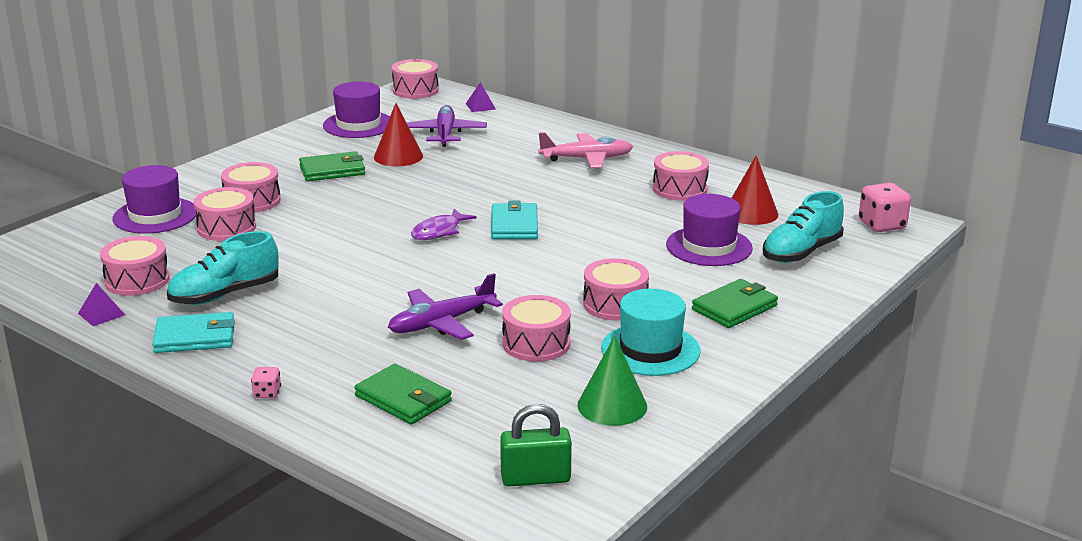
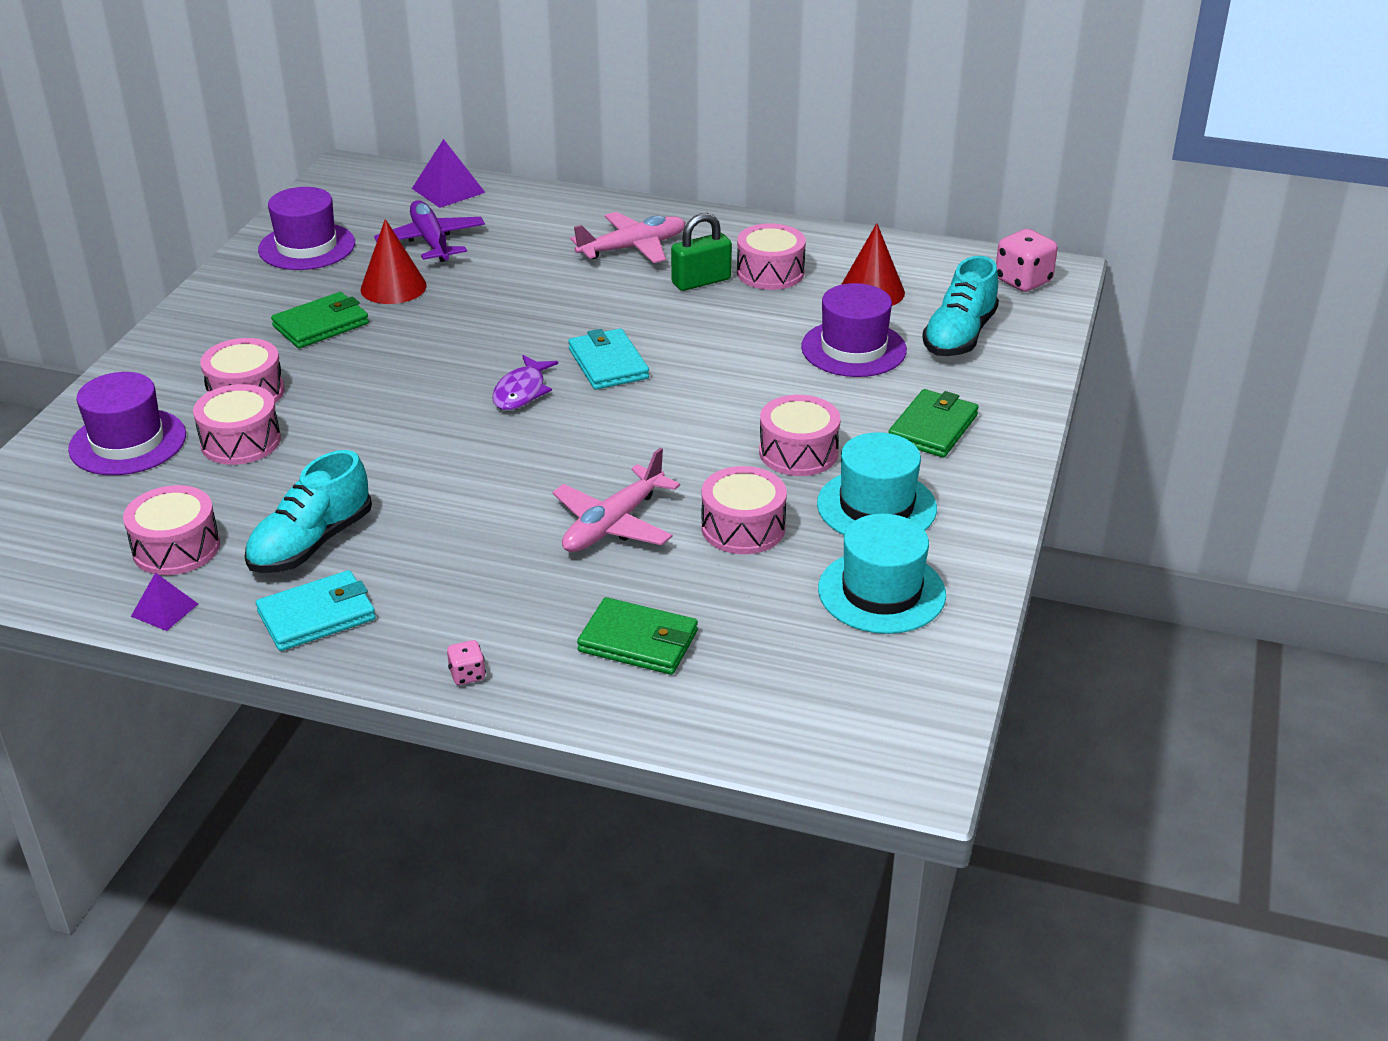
camera: 20 degrees left, 10 degrees up
(415, 90) = (346, 179): pink drum -> none
(442, 323) = (613, 524): purple plane -> pink plane
(480, 106) = (448, 190): purple pyramid -> purple pyramid, size x1.63
(535, 478) = (859, 709): green padlock -> green padlock (701, 281)
(612, 405) = (881, 592): green cone -> turquoise hat

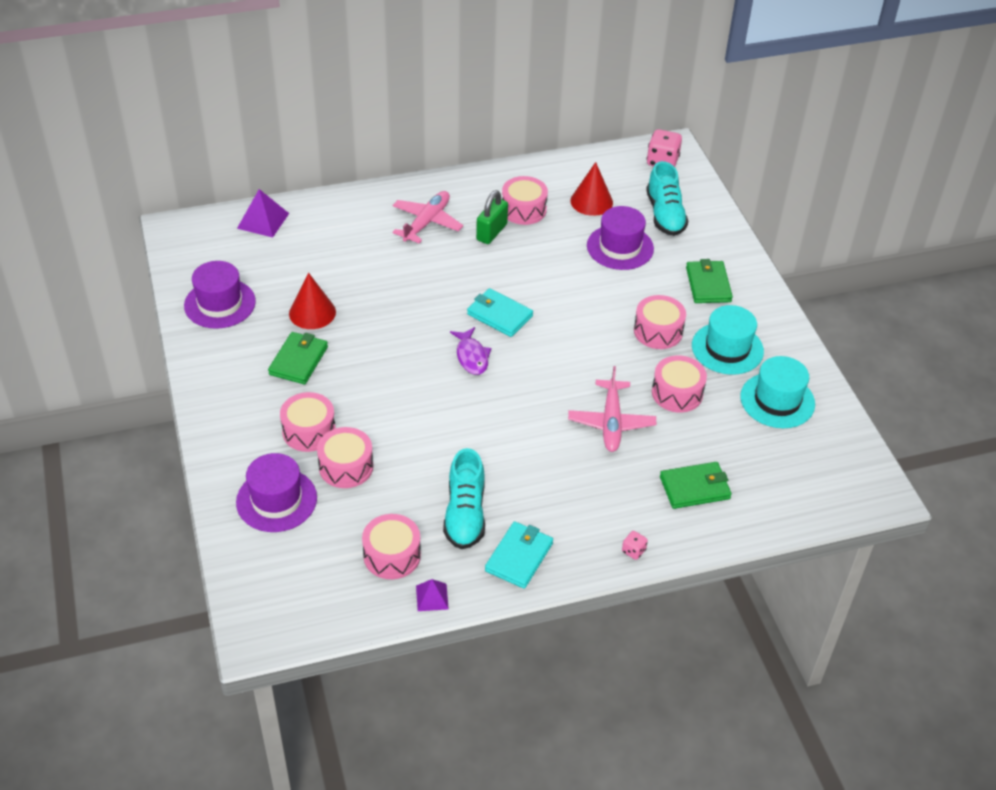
camera: 35 degrees left, 10 degrees up
(431, 241) = (297, 267): purple plane -> none

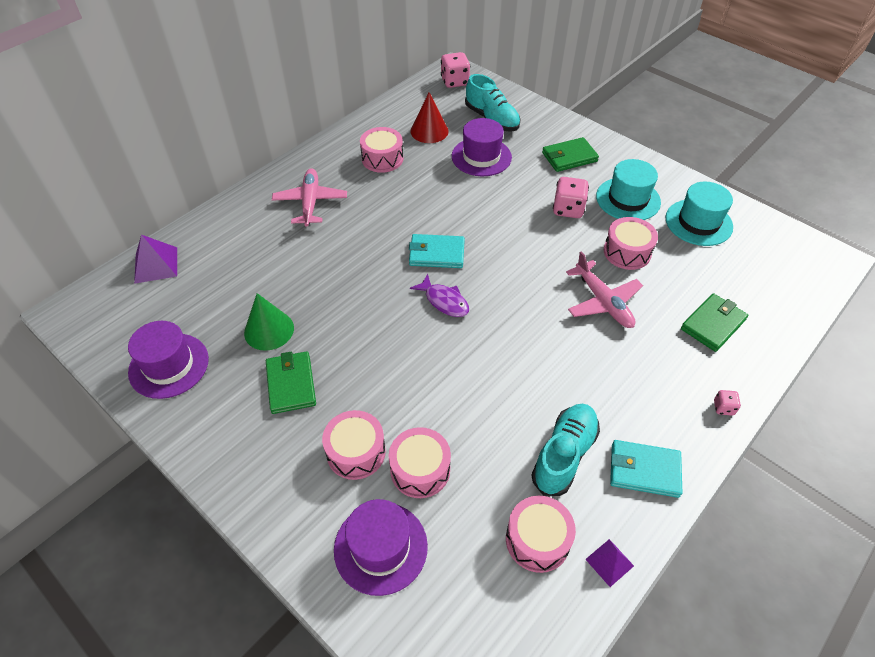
camera: 30 degrees left, 5 degrees up
(312, 312) = (269, 330): red cone -> green cone
(465, 514) = (564, 455): turquoise shoe -> turquoise shoe turned 120 degrees counterclockwise
(491, 232) = (371, 187): green padlock -> none
(519, 557) = (644, 470): turquoise wallet -> turquoise wallet turned 75 degrees counterclockwise
(658, 331) = (568, 209): pink drum -> pink dice
(708, 284) = (569, 157): green wallet -> green wallet turned 75 degrees counterclockwise

